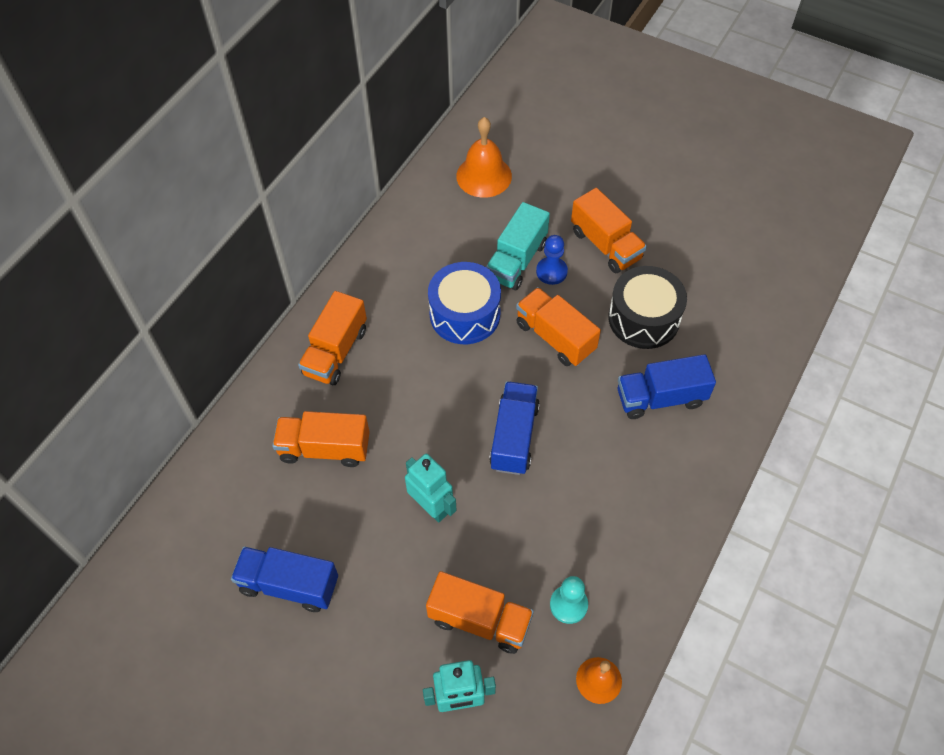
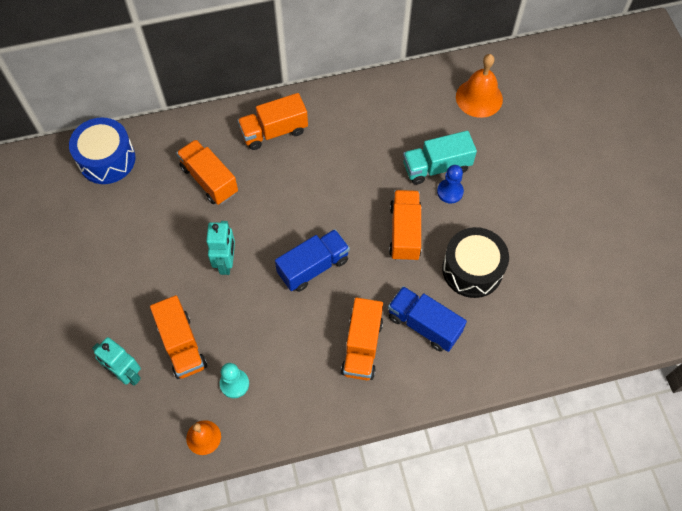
camera: 45 degrees right, 5 degrees up
(289, 585) = (115, 235): blue truck -> none
(465, 314) = (368, 172): blue drum -> blue drum (107, 159)
(605, 245) = (504, 204): orange truck -> orange truck (362, 347)

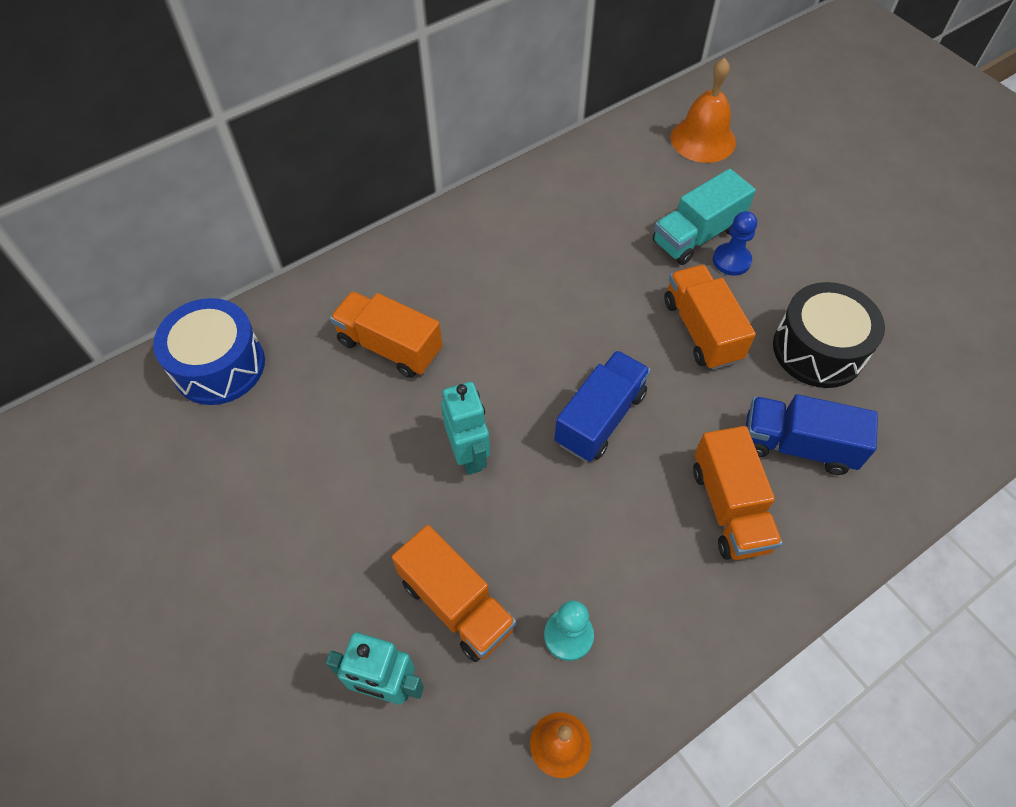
camera: 20 degrees left, 5 degrees down
(274, 131) = (454, 255): orange truck -> none

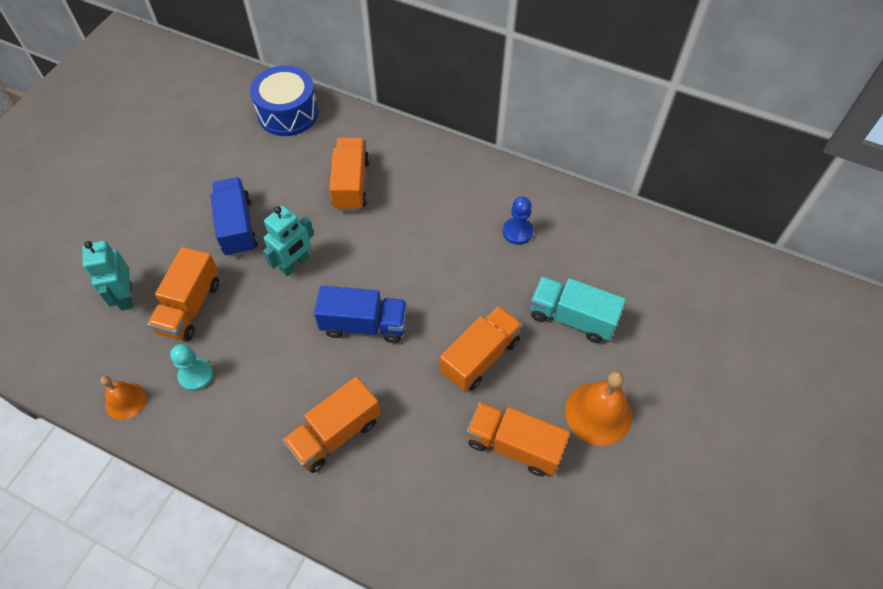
camera: 60 degrees right, 0 degrees up
(703, 139) = (680, 282): orange bell -> orange bell (598, 413)
(731, 260) = (563, 351): blue pawn -> blue pawn (517, 232)
(797, 445) = (413, 461): blue truck -> blue truck (237, 227)
(818, 349) = (514, 445): black drum -> orange truck

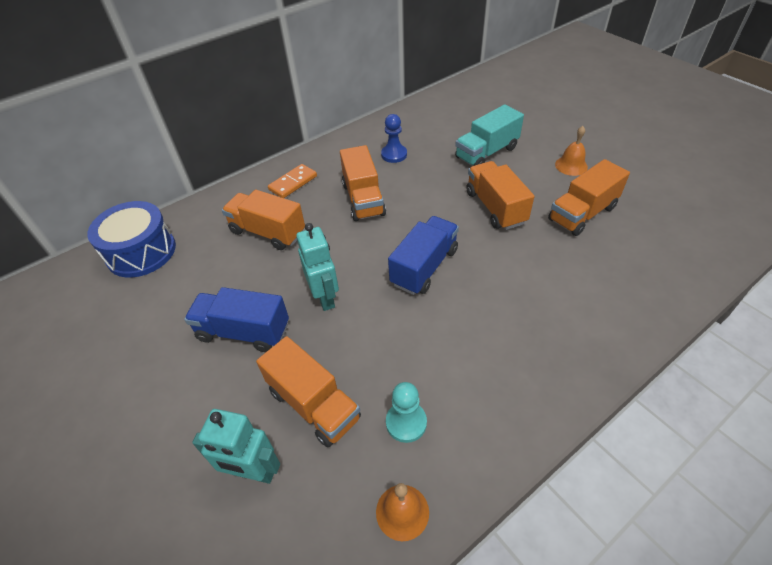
camera: 60 degrees left, 10 degrees down
(335, 434) = (528, 320): orange truck -> orange truck (363, 199)
(426, 169) = (293, 183): none -> orange domino
(598, 413) = (571, 165): orange bell -> orange bell, size x0.61

